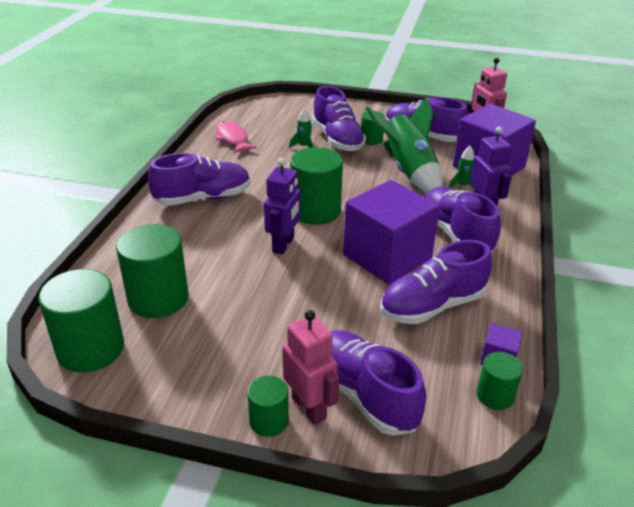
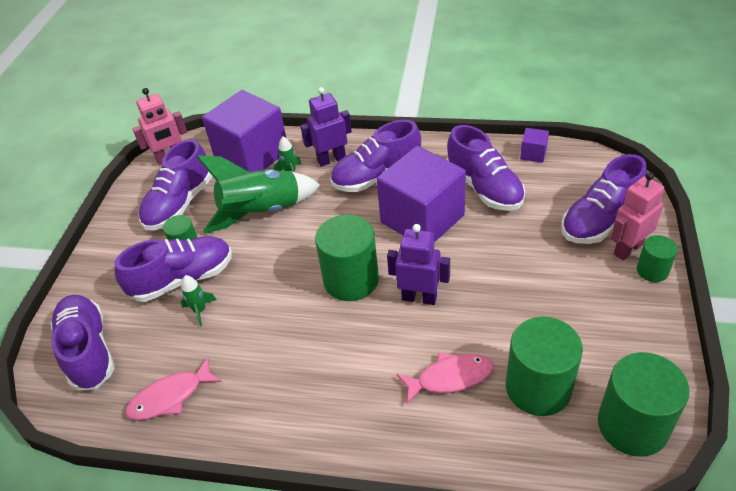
camera: 90 degrees left, 10 degrees up
(192, 252) = (450, 377): none -> pink fish
(203, 198) = (335, 395): purple shoe -> purple shoe (88, 351)
(495, 395) = (570, 156): green cylinder -> none

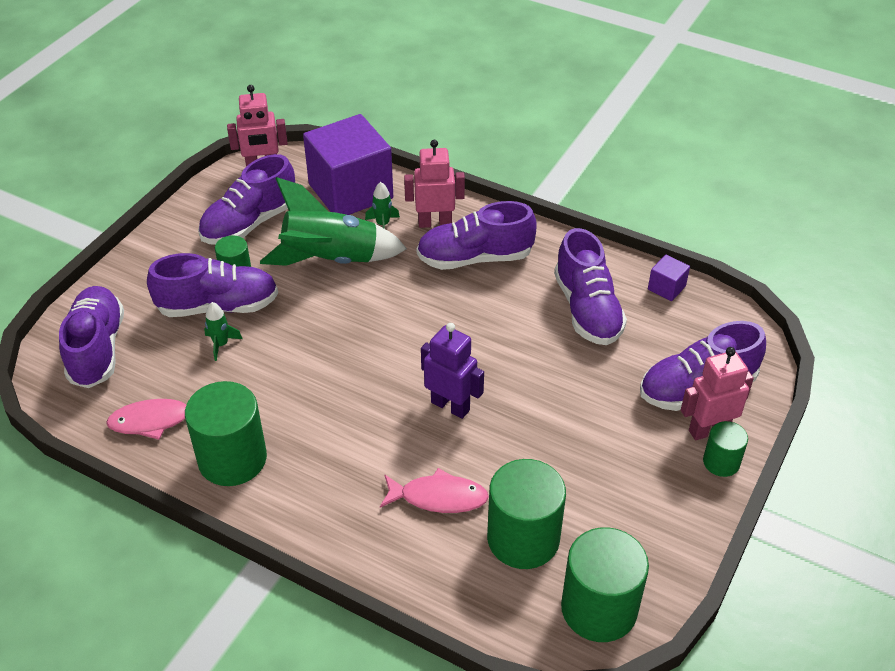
camera: 15 degrees right, 0 degrees up
(331, 159) = (435, 223): purple robot -> pink robot
(351, 280) = (389, 363): green cylinder -> green cylinder (232, 459)
(422, 219) = (499, 322): purple cube -> none

